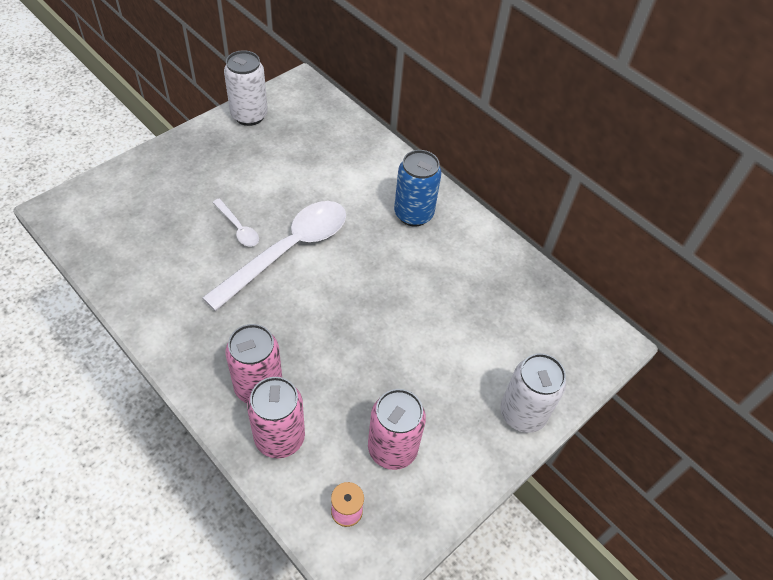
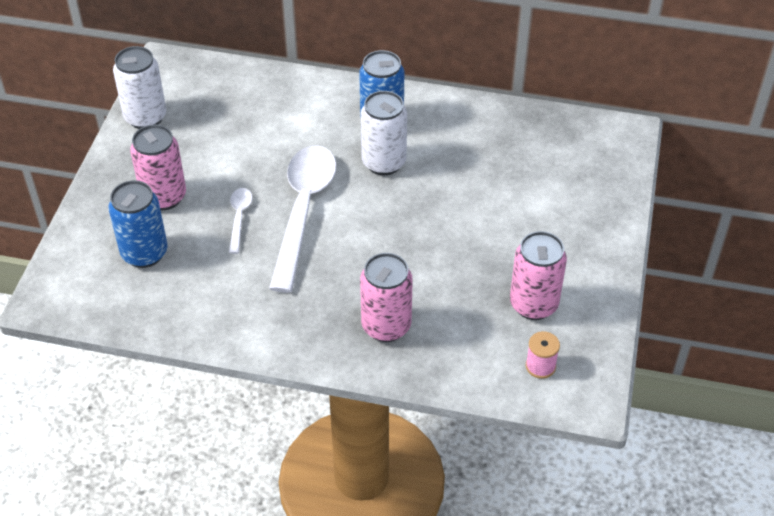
camera: 30 degrees left, 5 degrees down
(149, 215) = (144, 253): none -> blue can
(238, 228) = (239, 218): white spoon -> white spoon turned 105 degrees counterclockwise
(279, 438) = (440, 350): pink can -> pink can (164, 197)
(522, 414) = (606, 222): white can -> white can (384, 162)

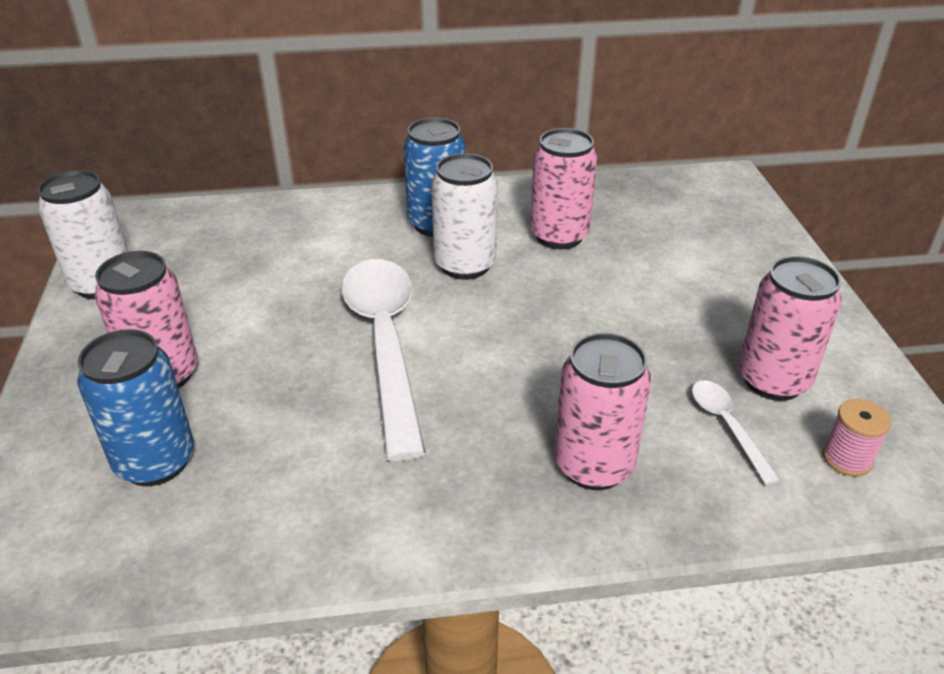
camera: 20 degrees left, 10 degrees down
(239, 218) = (293, 374): white spoon -> white spoon (727, 426)
(463, 154) = (559, 236): none -> pink can

